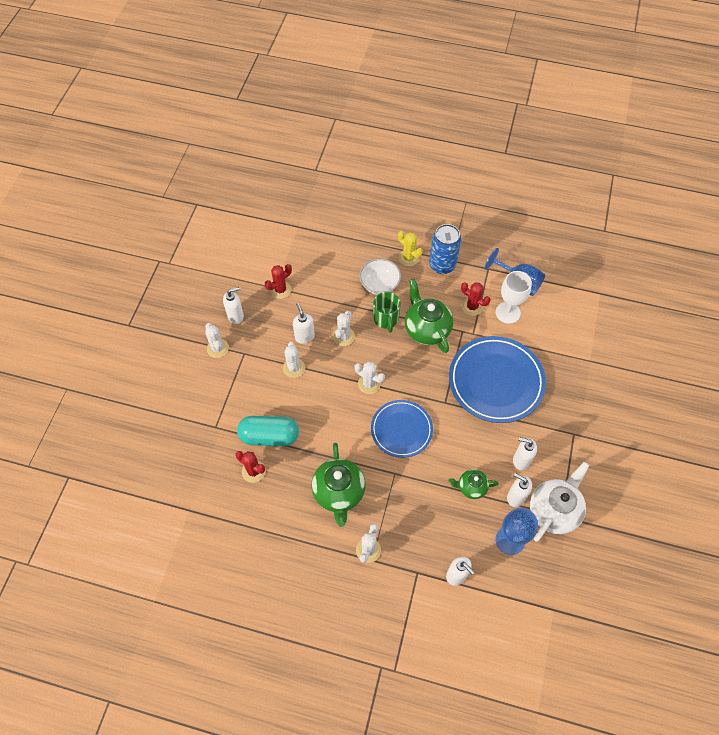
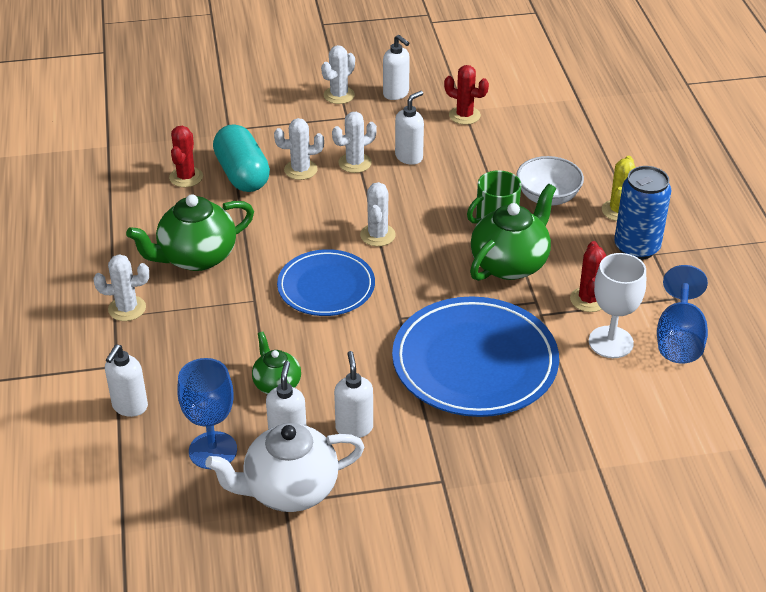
camera: 65 degrees right, 20 degrees down
(344, 336) = (435, 190): white cactus -> white cactus (300, 170)
(553, 510) = (289, 490): white teapot -> white teapot turned 150 degrees clockwise

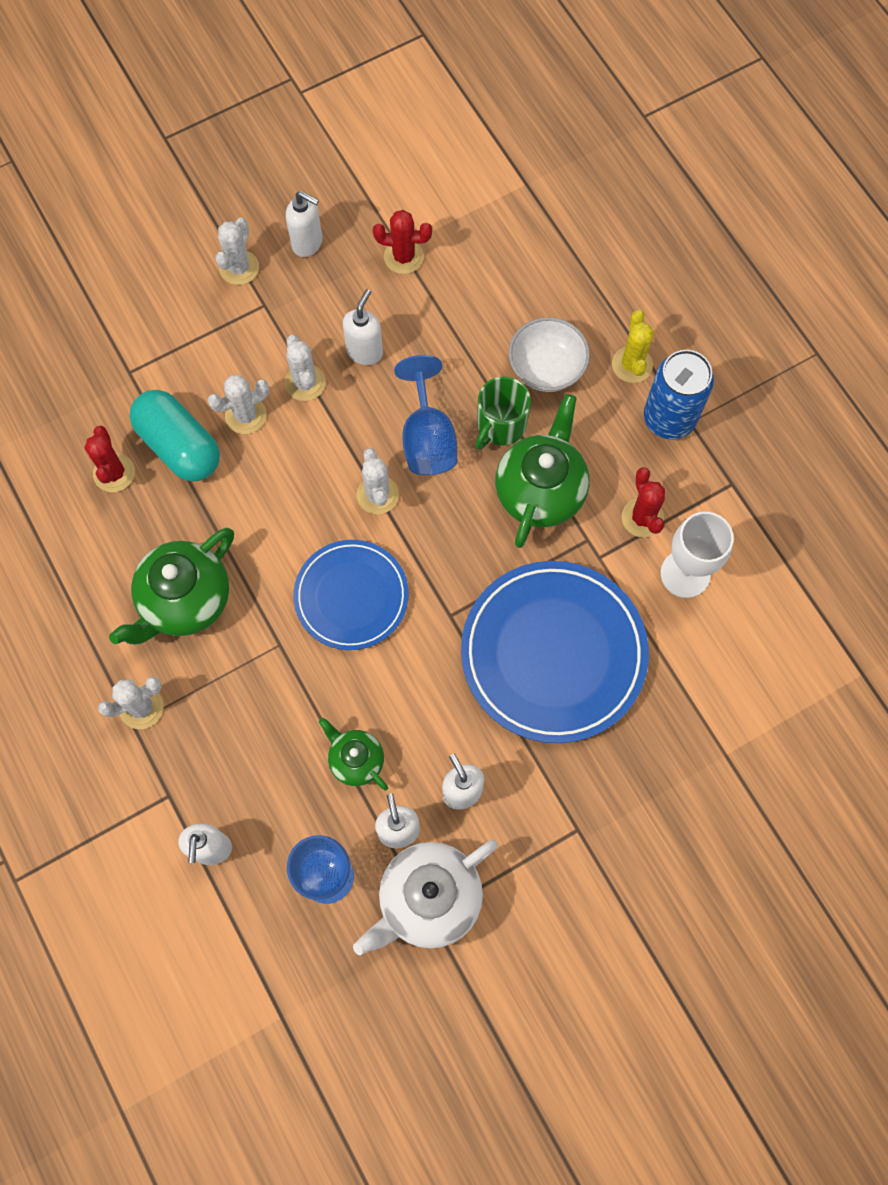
camera: 20 degrees left, 30 degrees up
(355, 163) = (305, 382): white cactus -> white cactus turned 60 degrees counterclockwise
(679, 338) = (753, 544): blue goblet -> blue goblet (427, 438)

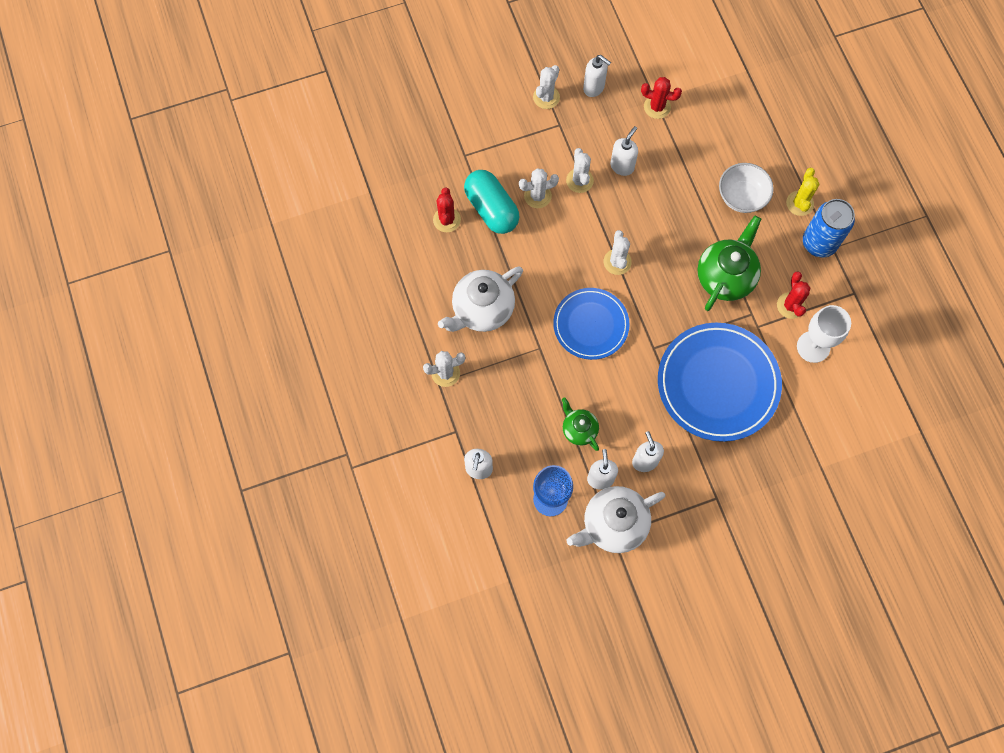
camera: 10 degrees right, 0 degrees up
(185, 600) = (482, 310): green teapot -> white teapot
(427, 438) = (655, 230): blue goblet -> none
(500, 425) = (705, 229): green mug -> none

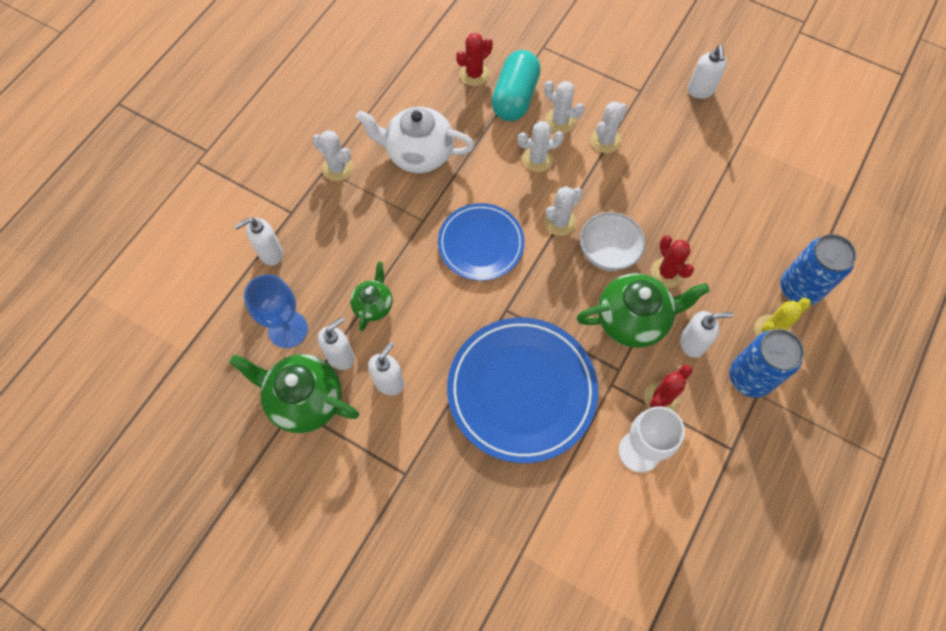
camera: 50 degrees right, 5 degrees down
(546, 97) = (654, 64): white cactus -> white cactus (537, 159)
(613, 524) = (304, 400): white teapot -> green teapot
(622, 166) = (652, 162): white soap dispenser -> white soap dispenser (692, 343)
(657, 107) = (735, 148): red cactus -> red cactus (667, 273)
(742, 196) = (725, 276): white bowl -> white bowl (608, 252)
(786, 162) = (799, 289): none -> blue can

